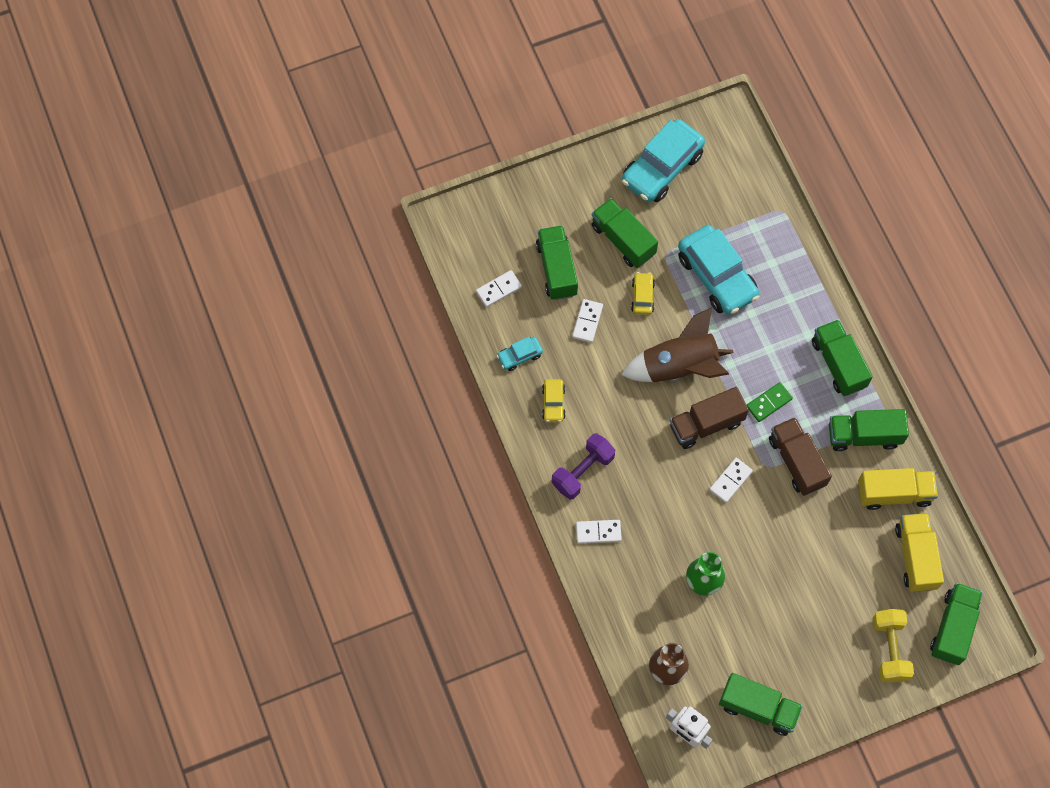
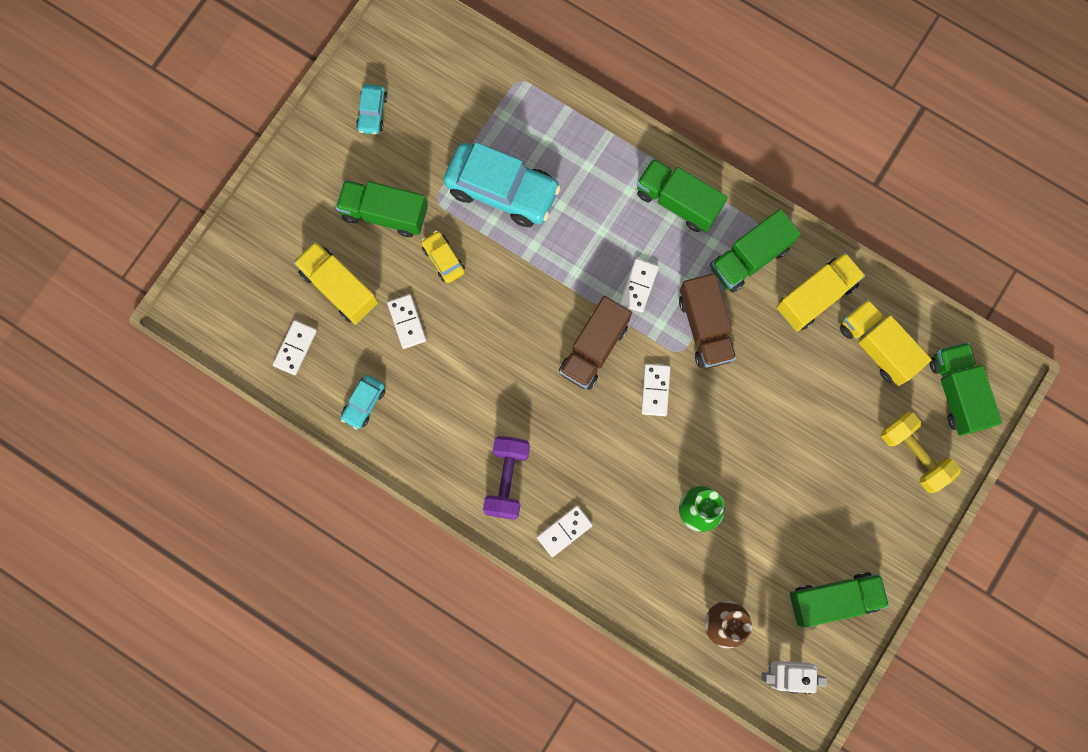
camera: 35 degrees left, 10 degrees up
(553, 403) = (430, 429): yellow car -> none
(557, 269) = (339, 288): green truck -> yellow truck
(662, 168) = (372, 113): turquoise car -> turquoise car, size x0.47
(679, 367) = (528, 308): brown rocket -> none
(769, 403) = (639, 286): green domino -> white domino
(797, 462) = (705, 327): brown truck -> brown truck turned 135 degrees counterclockwise

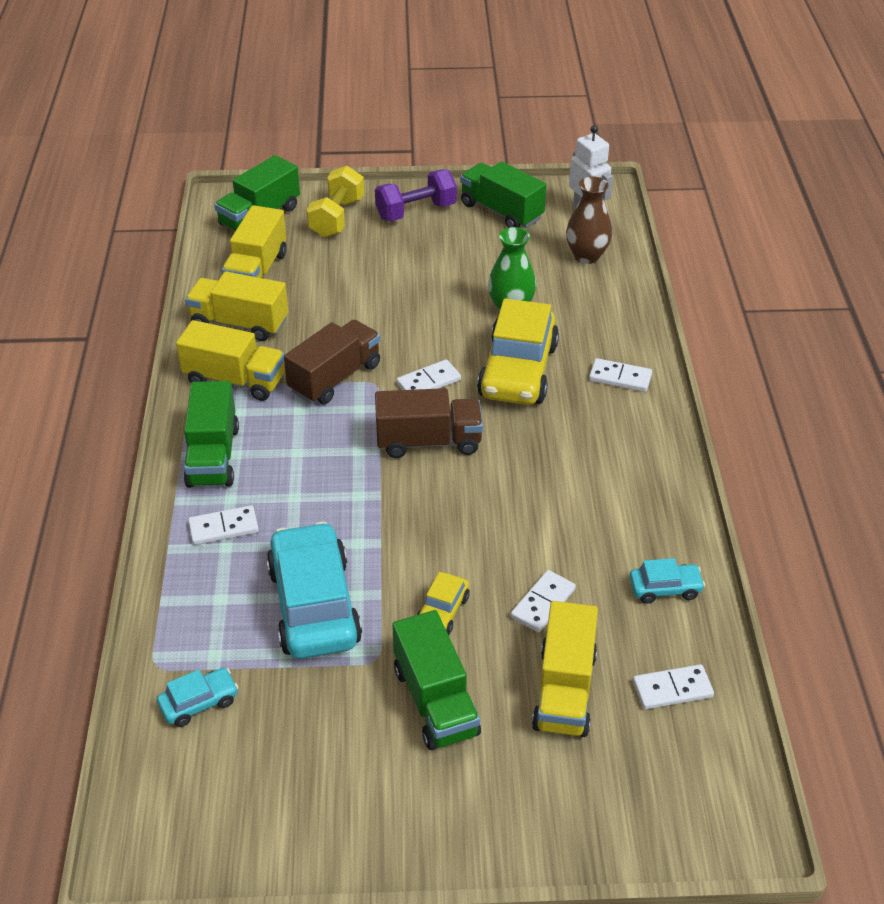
camera: 125 degrees left, 35 degrees down
(372, 113) = (311, 798): turquoise car -> turquoise car (199, 703)
(507, 479) = (618, 438): purple dumbbell -> purple dumbbell (416, 211)
(623, 462) = (518, 371): none -> yellow car
(639, 286) = (332, 441): white domino -> white domino (223, 527)
(749, 258) = (235, 380): green truck -> yellow truck

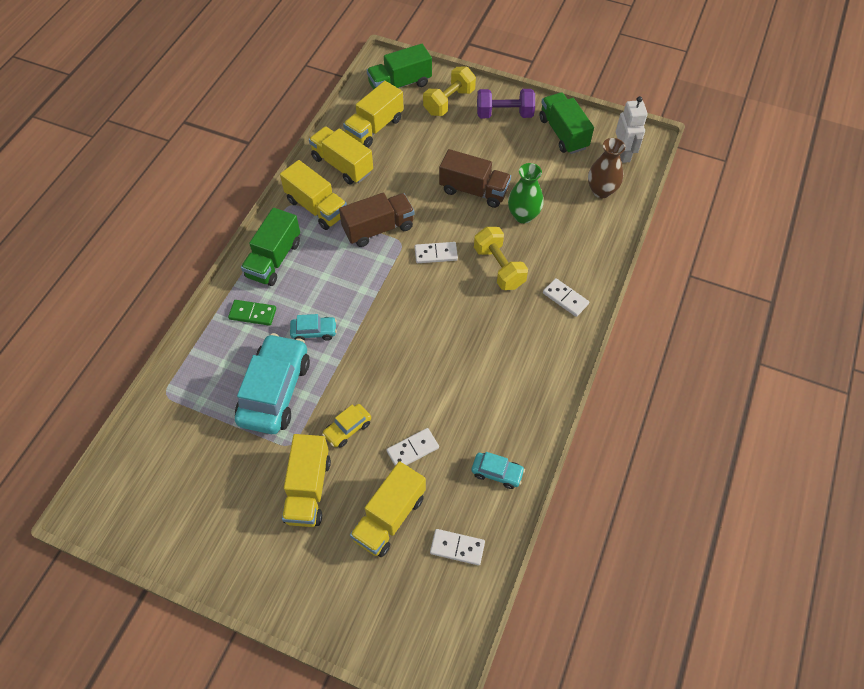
camera: 25 degrees right, 15 degrees up
(199, 703) = (175, 429): turquoise car -> turquoise car (314, 332)
(223, 527) = (253, 314): white domino -> green domino
(428, 441) = (410, 300): brown truck -> brown truck (473, 190)
(435, 701) = (308, 489): green truck -> yellow truck
(518, 371) = (499, 267): yellow car -> yellow dumbbell

